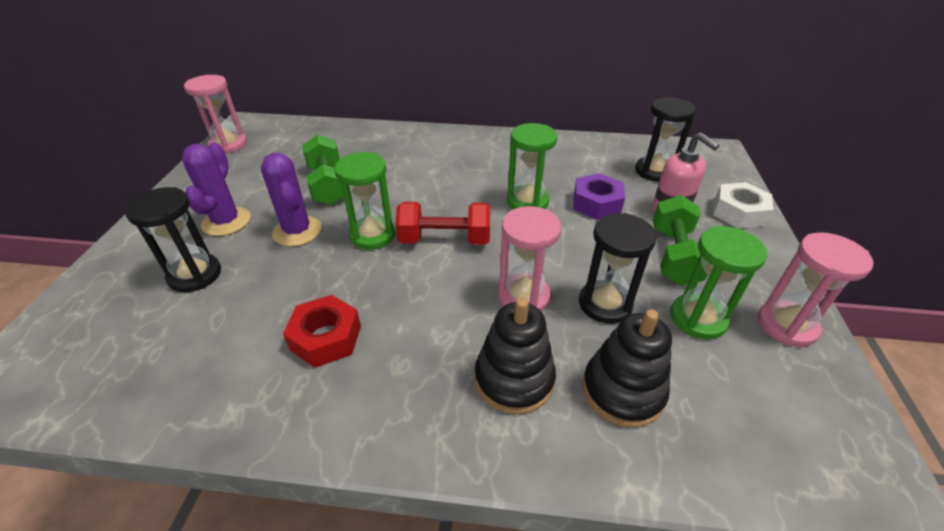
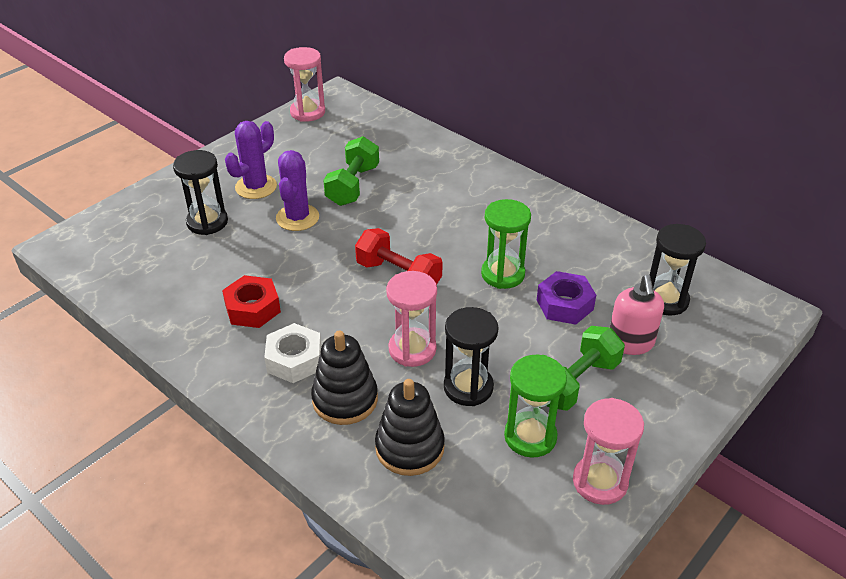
camera: 35 degrees right, 0 degrees up
(372, 235) = (348, 246): green hourglass -> none
(738, 212) = (697, 378): white nut -> white nut (294, 360)

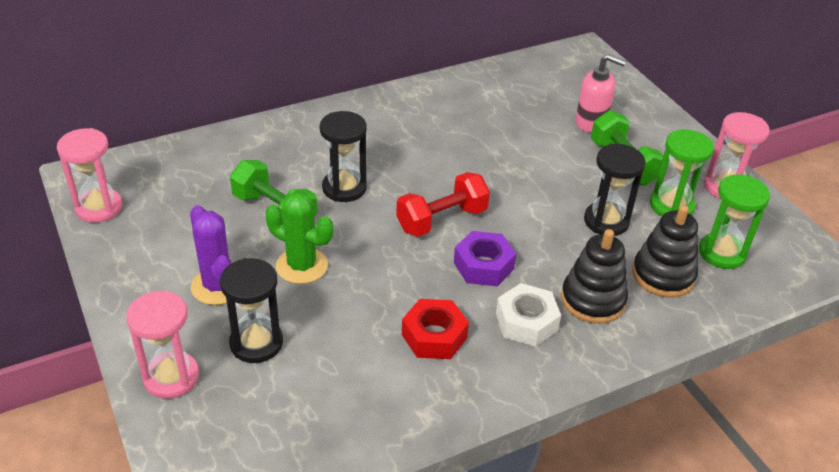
camera: 70 degrees left, 0 degrees up
(297, 218) = (302, 266): purple cactus -> green cactus
(412, 349) = (546, 240): pink hourglass -> pink hourglass (171, 377)
(503, 274) = (475, 158): green hourglass -> green hourglass (722, 253)
(564, 304) = (532, 138): purple nut -> purple nut (483, 266)
(665, 300) = (552, 89): black hourglass -> black hourglass (344, 188)

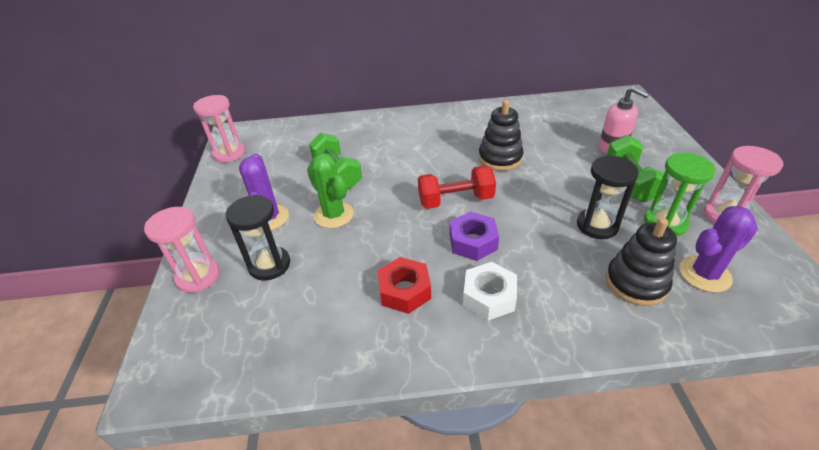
camera: 25 degrees right, 0 degrees up
(344, 188) = (394, 166): black hourglass -> none
(593, 300) = (558, 291): black stacking toy -> black stacking toy (500, 158)
(722, 253) = (704, 274): green hourglass -> purple cactus

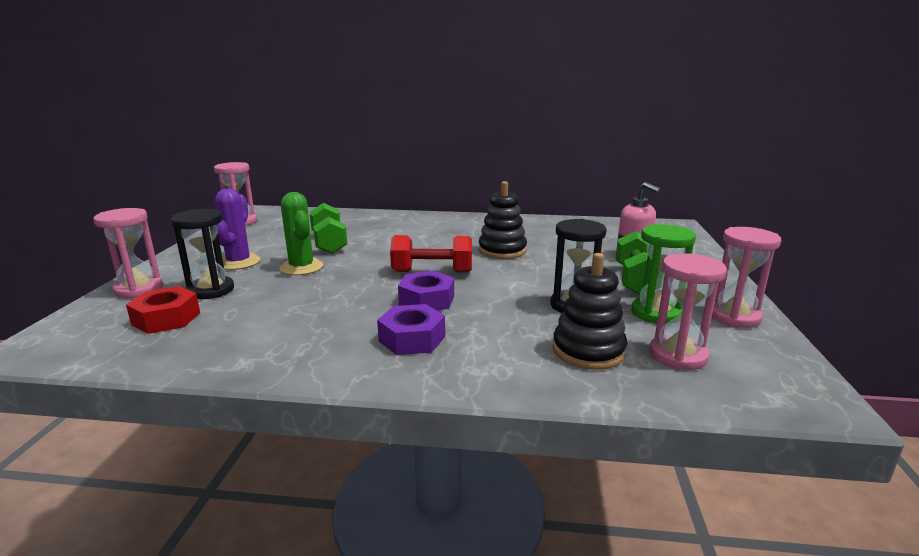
camera: 10 degrees right, 20 degrees down
(404, 291) = (326, 323): red nut -> red nut (166, 319)
(489, 296) = (412, 339): white nut -> purple nut
(704, 274) = (678, 355): purple cactus -> pink hourglass

